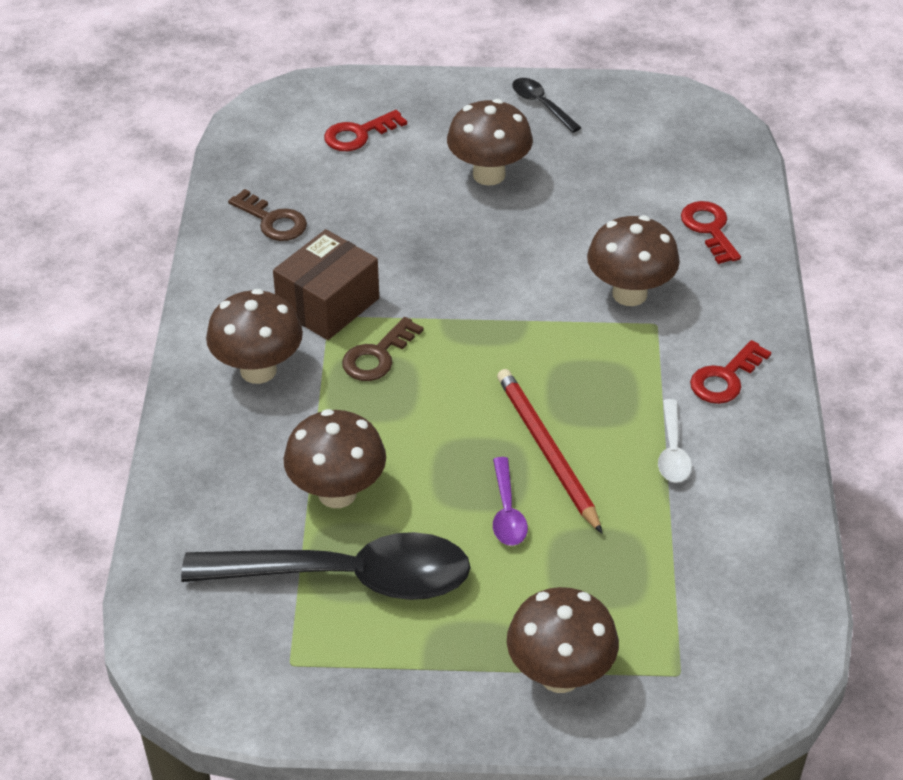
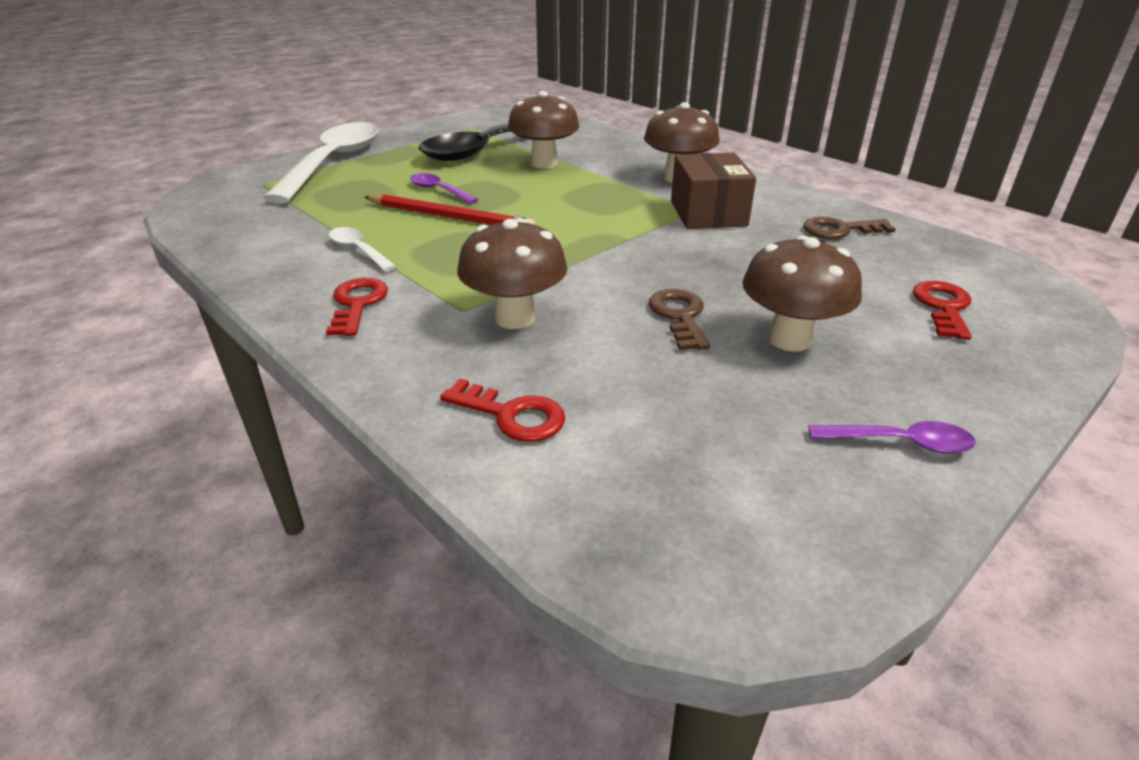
camera: 135 degrees right, 10 degrees down
(377, 356) = (629, 208): brown key -> brown key (679, 316)
(541, 105) = (900, 443): black spoon -> purple spoon
(560, 675) = (333, 163): brown mushroom -> white spoon

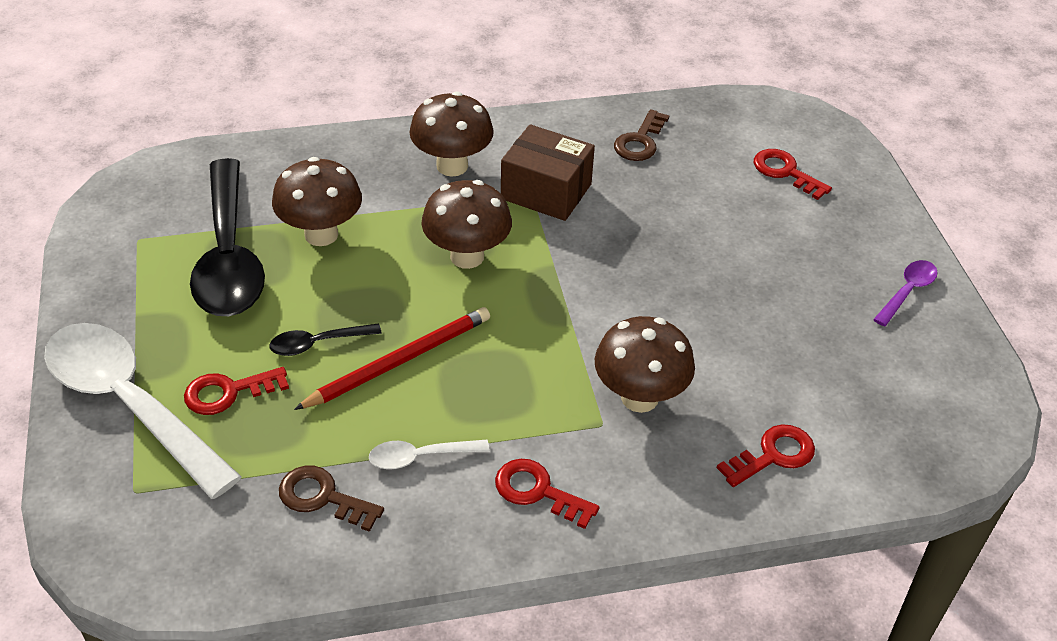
camera: 60 degrees left, 10 degrees up
(367, 181) = (228, 392): none -> red key
(439, 190) = (318, 343): purple spoon -> black spoon
(679, 316) = (704, 304): brown key -> brown key (322, 497)
(789, 339) = (773, 268): brown mushroom -> brown mushroom (467, 256)

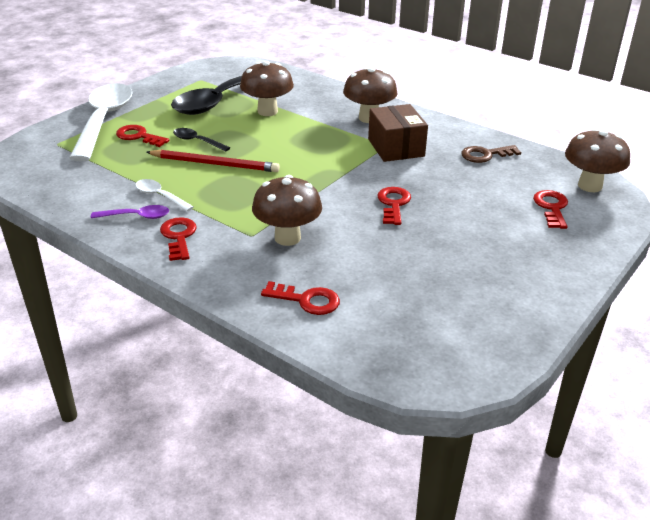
camera: 50 degrees right, 10 degrees down
(322, 497) = (104, 184): brown key -> none
(467, 256) = (312, 149): brown mushroom -> brown mushroom (590, 186)
(660, 272) = (393, 204): none -> red key
(907, 292) = (528, 294): purple spoon -> purple spoon (136, 216)

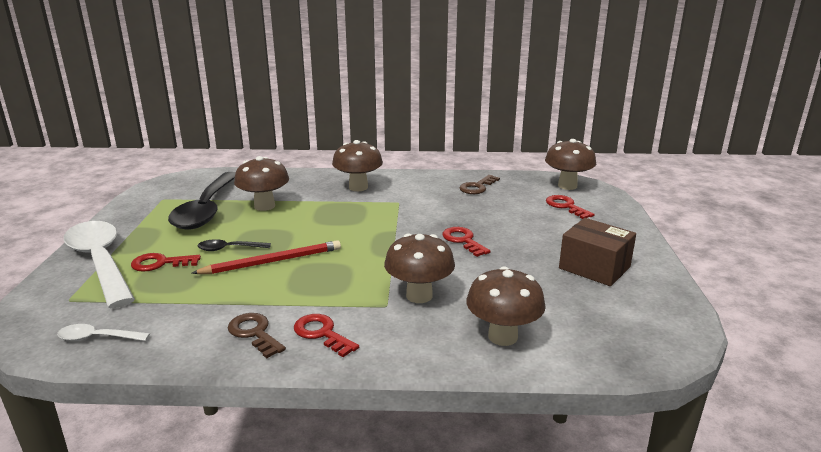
camera: 35 degrees left, 10 degrees down
(136, 216) = (254, 333): purple spoon -> brown key
(160, 196) = (255, 306): white spoon -> white spoon (97, 338)
(307, 300) = (502, 336): red key -> brown mushroom
(396, 148) = (408, 201): brown box -> brown box (594, 267)

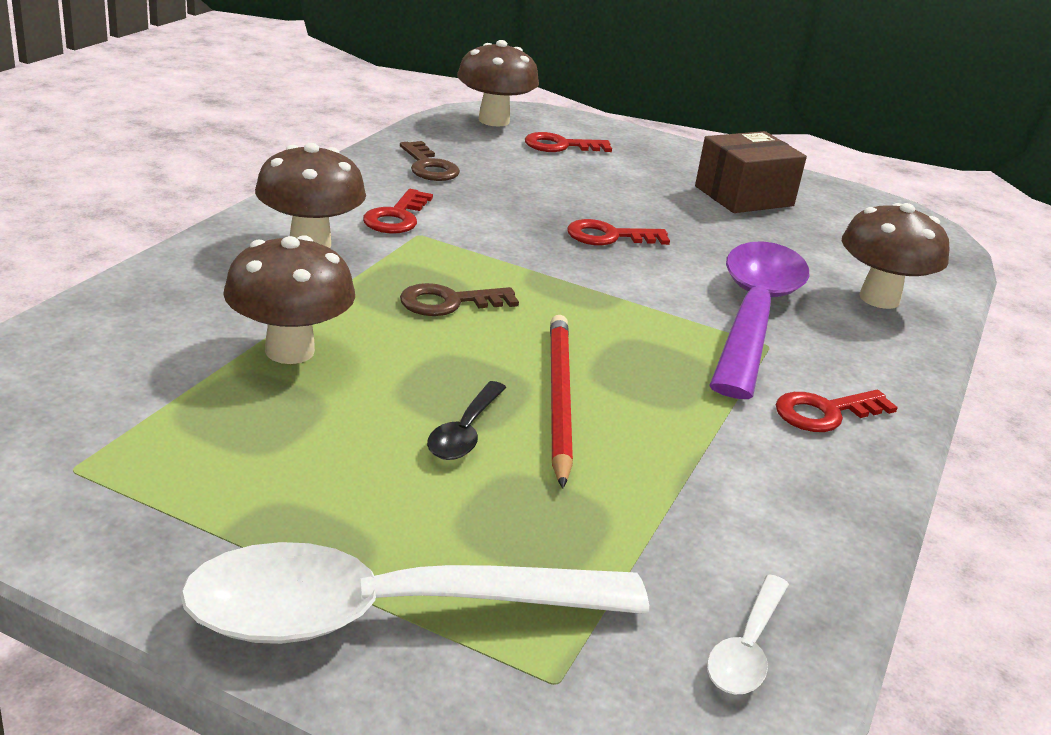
camera: 70 degrees left, 5 degrees up
(160, 263) = (465, 526): red key -> red key (396, 217)
(206, 209) = (224, 420): black spoon -> none
(254, 333) = (800, 469): brown key -> brown key (449, 302)
(419, 295) = (754, 315): brown mushroom -> purple spoon

